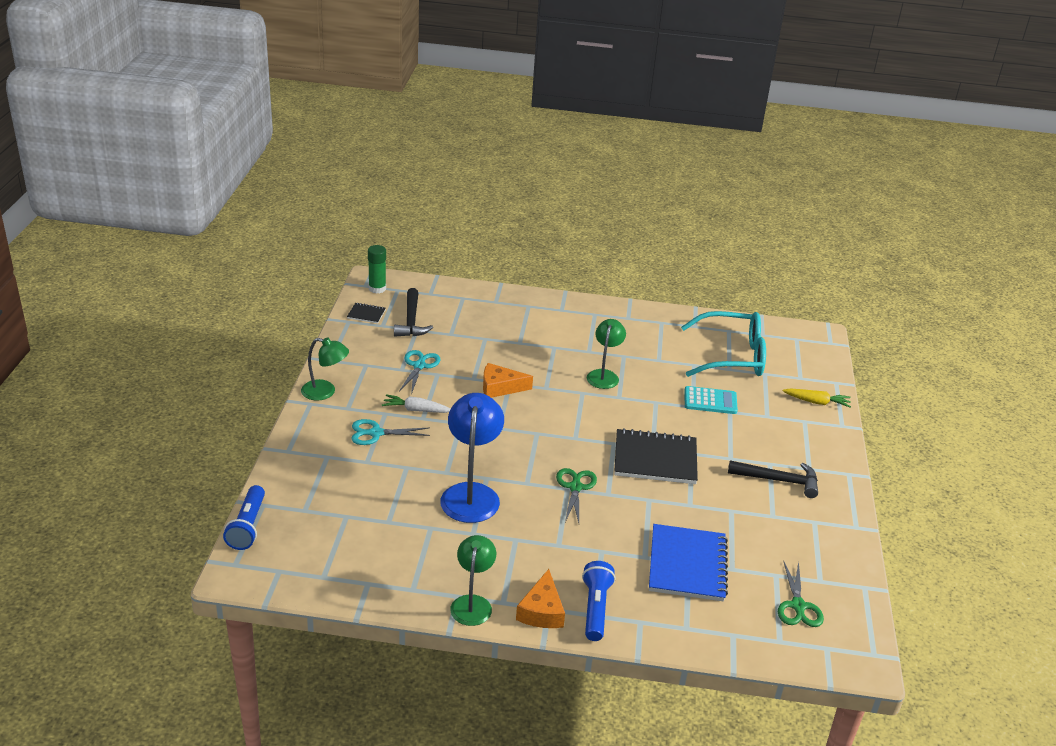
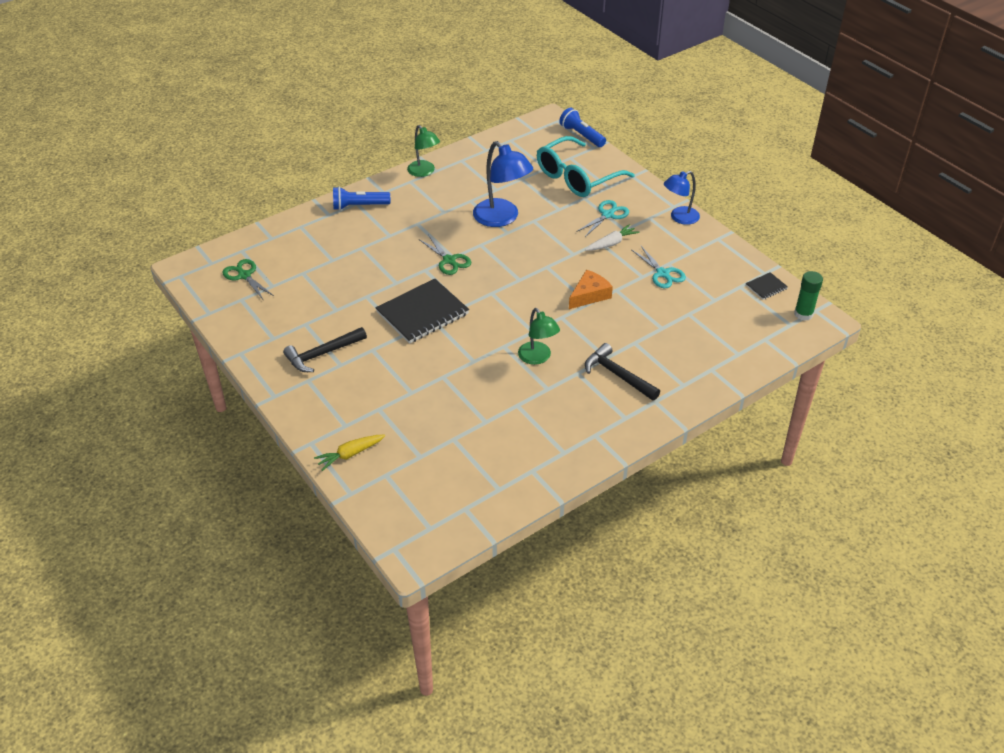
camera: 140 degrees right, 10 degrees up
(325, 392) = (679, 218): green lamp -> blue lamp
(411, 321) = (731, 304): black hammer -> black hammer (617, 375)
(542, 611) = (385, 189): orange cheese -> none
(595, 608) = (359, 206): blue flashlight -> blue flashlight turned 120 degrees clockwise
(687, 565) = (331, 258): blue notebook -> none
(710, 401) = (435, 391): turquoise calculator -> none
(732, 356) = (464, 456): turquoise glasses -> turquoise glasses (577, 177)

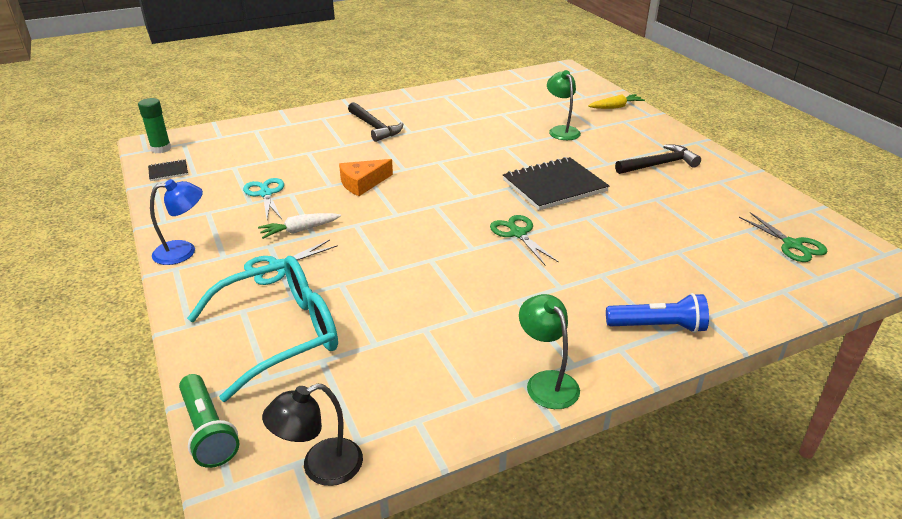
camera: 170 degrees left, 10 degrees down
(502, 218) = (431, 279): blue lamp -> none
(522, 130) = (320, 467): none -> black lamp
(538, 358) = (442, 143): green lamp -> green lamp (561, 130)
(581, 135) = (208, 430): blue flashlight -> green flashlight

